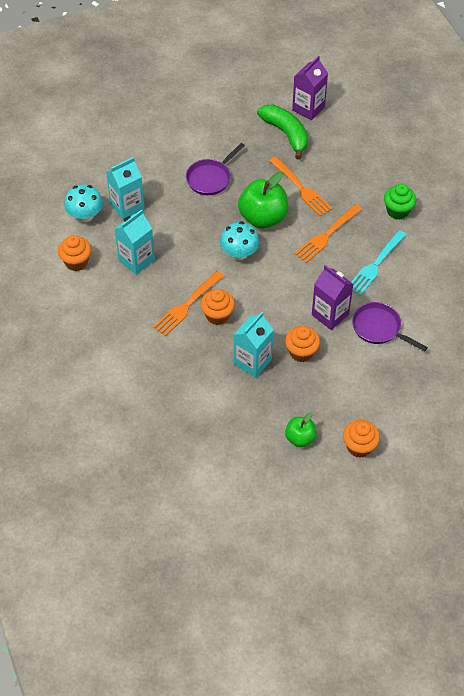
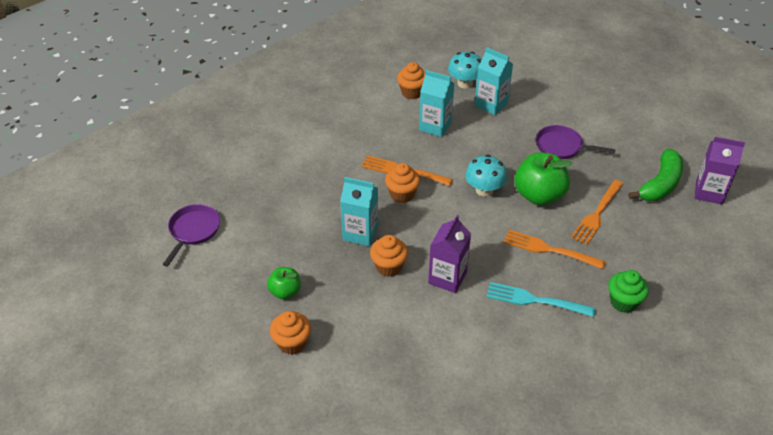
camera: 70 degrees right, 10 degrees down
(379, 328) = (451, 324): purple pan -> purple pan (193, 231)

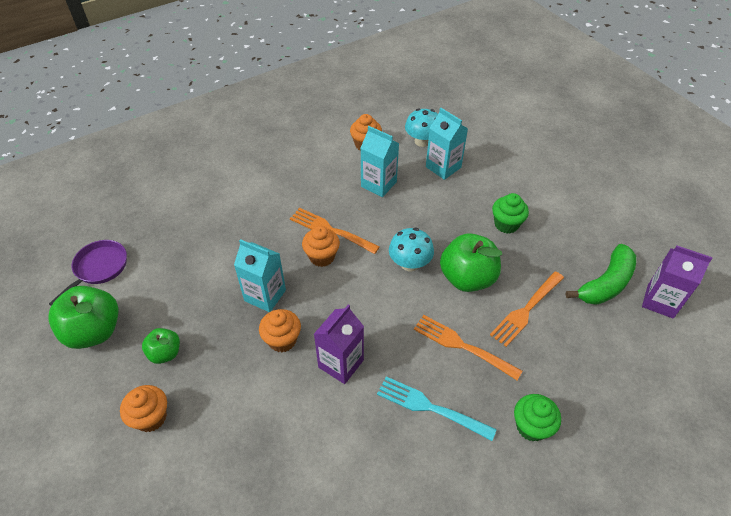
camera: 10 degrees right, 5 degrees up
(211, 283) = (94, 331): none -> green apple
(562, 147) = (506, 224): purple pan -> green cupcake

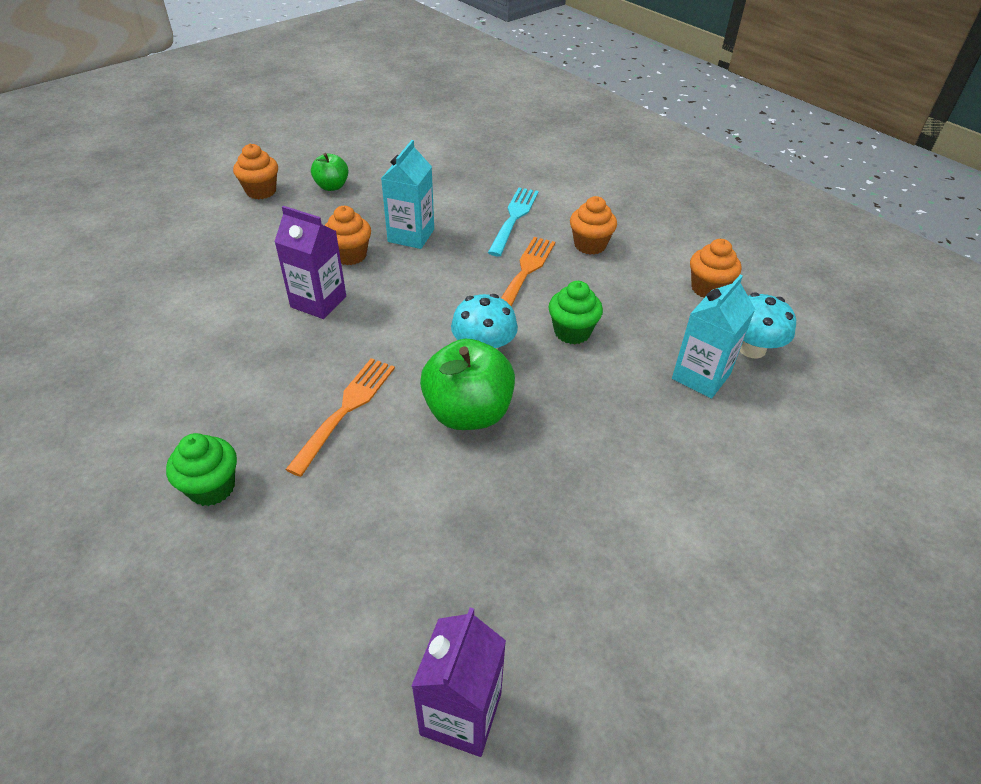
camera: 80 degrees right, 5 degrees down
(94, 331) = (356, 146): green apple -> none
(99, 268) = (431, 134): purple pan -> none
(322, 257) = (478, 270): orange cupcake -> orange cupcake (590, 245)
(378, 184) = (629, 308): turquoise carton -> none
(431, 408) = (252, 383): turquoise fork -> turquoise fork (513, 219)
(506, 224) = (596, 461): green cupcake -> green cupcake (572, 332)
(526, 309) = (417, 486): orange fork -> none
(605, 284) = (490, 612): green banana -> none

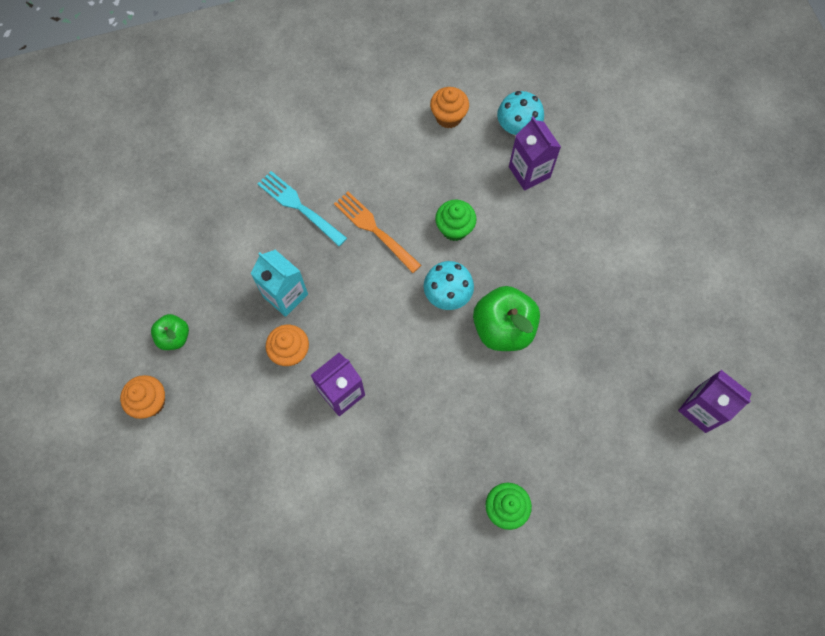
camera: 65 degrees left, 25 degrees up
(345, 411) = (470, 406): orange fork -> none
(590, 245) = (362, 168): orange cupcake -> none
(701, 376) = (529, 172): turquoise carton -> purple carton

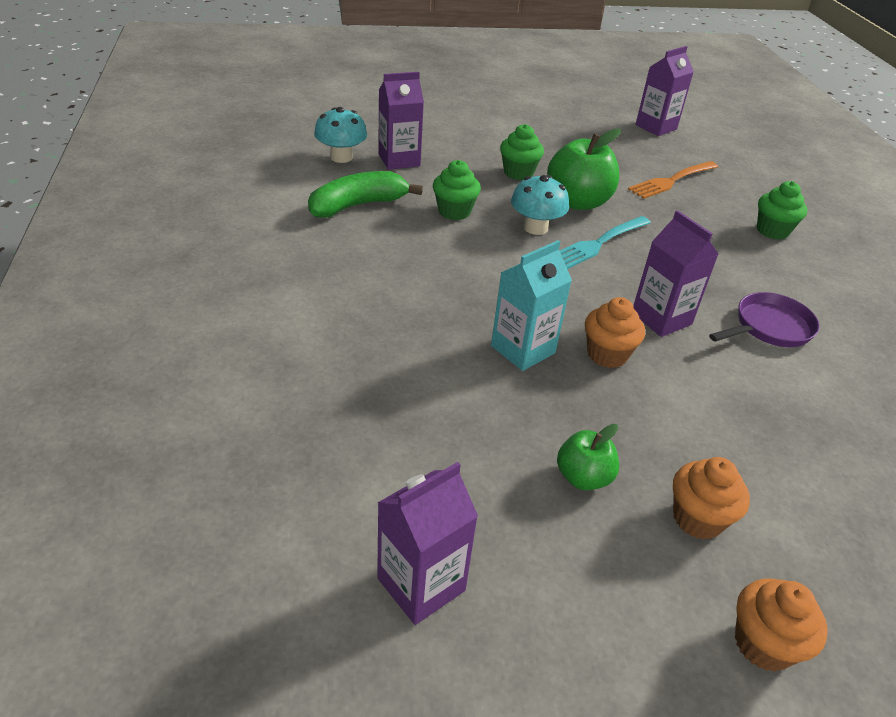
camera: 85 degrees left, 30 degrees down
(95, 260) = (421, 584): none -> purple carton
(300, 207) = (389, 320): turquoise fork -> turquoise fork (599, 243)
(348, 478) = (769, 327): none -> purple pan
(375, 230) = (442, 264): orange fork -> orange fork (672, 180)
(442, 157) = (358, 205): none -> green banana
(448, 117) = (306, 193): orange cupcake -> orange cupcake (763, 644)
(541, 273) = (518, 173): none -> green cupcake

